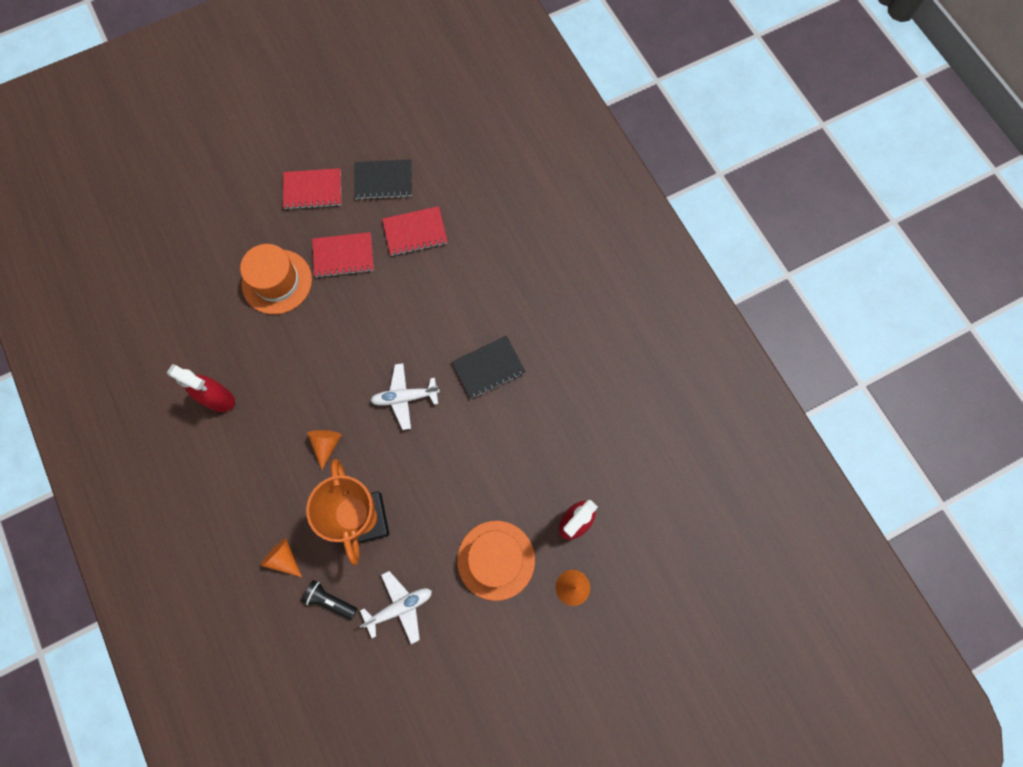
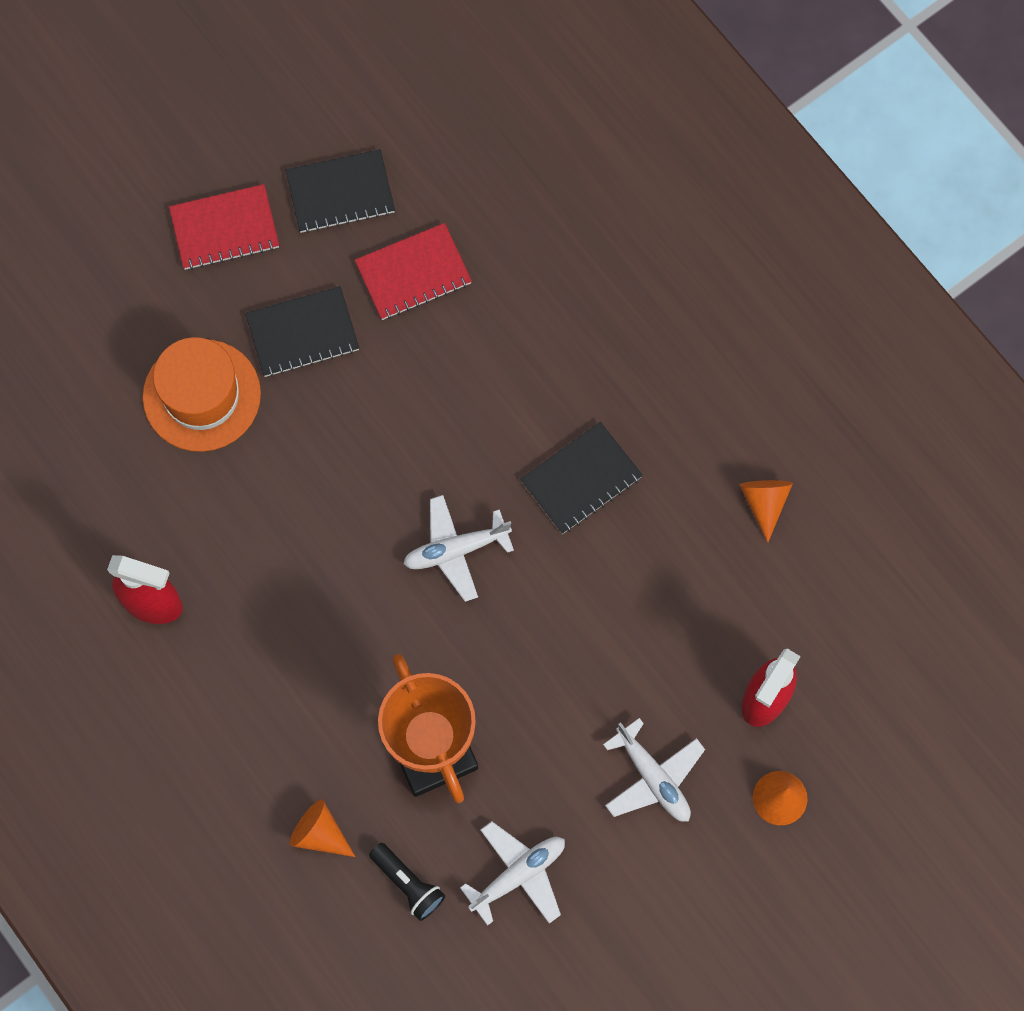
camera: 10 degrees left, 0 degrees up
(326, 444) = (346, 646): orange cone -> orange cone (764, 503)
(330, 600) = (408, 883): black flashlight -> black flashlight turned 150 degrees counterclockwise
(343, 256) = (302, 333): red notebook -> black notebook
(496, 560) = (653, 777): orange hat -> white plane

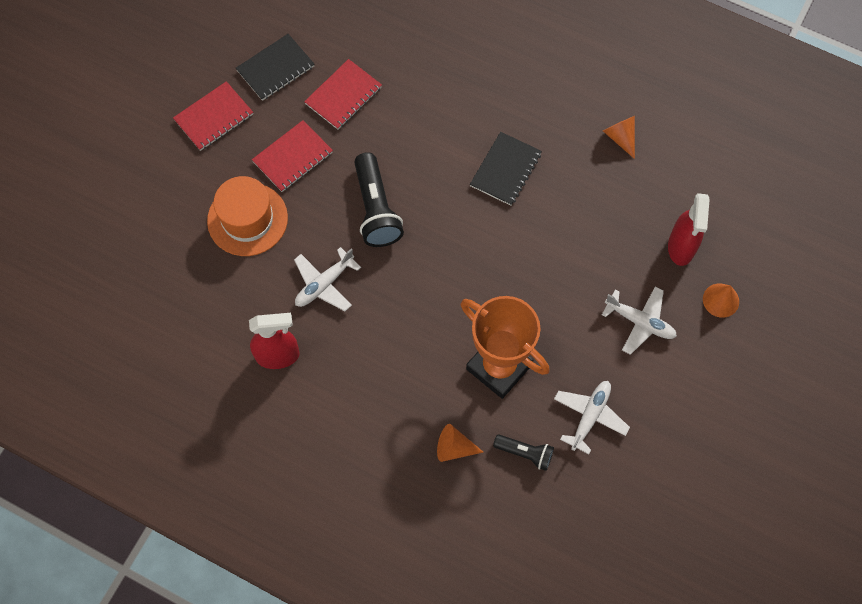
camera: 25 degrees left, 5 degrees down
(302, 333) = (293, 157): black notebook -> red notebook
(378, 457) = (376, 209): none -> black flashlight
(456, 550) = (451, 242): white plane -> white plane (324, 284)

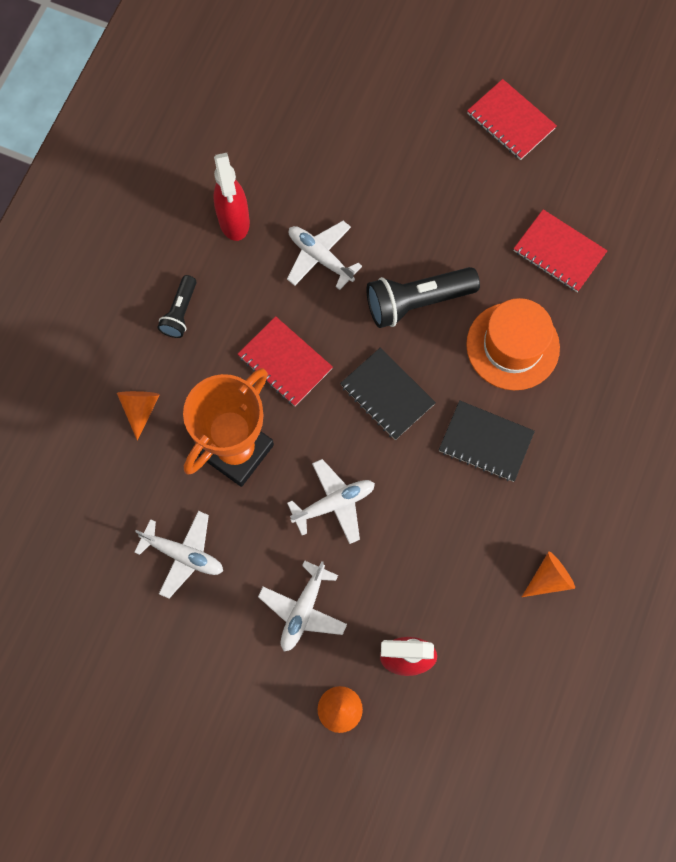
camera: 85 degrees right, 5 degrees up
(247, 219) = (390, 171): orange hat -> orange hat (512, 346)
(275, 68) = (583, 176): black notebook -> black notebook (387, 394)
(293, 157) = (471, 207): red notebook -> red notebook (285, 362)
(525, 453) = (137, 485): black flashlight -> black flashlight (180, 312)
(551, 291) = (334, 503): none -> white plane

